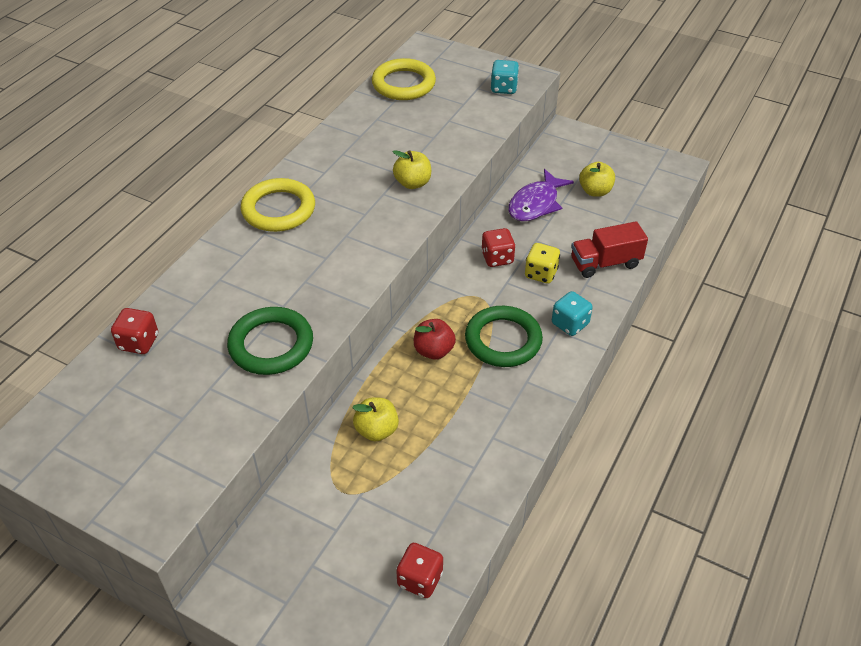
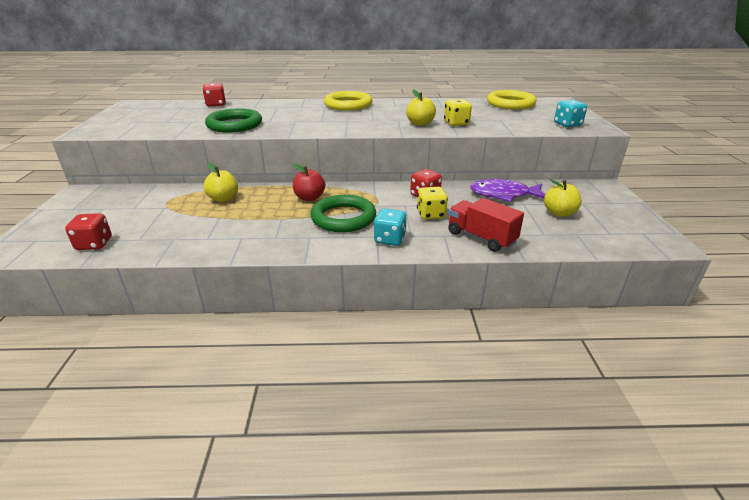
camera: 60 degrees right, 15 degrees down
(436, 157) = (456, 123): none -> yellow dice

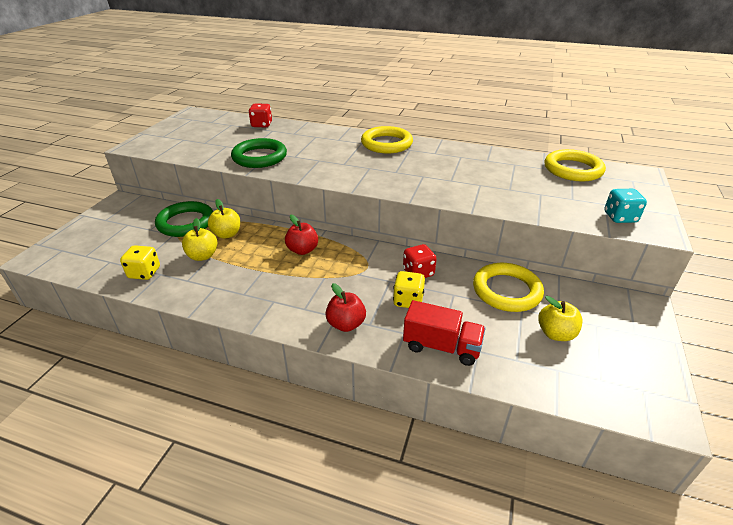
camera: 20 degrees right, 5 degrees up
(94, 244) = (99, 265): red dice -> none
(343, 218) = (319, 284): green ring -> green ring (186, 223)
(390, 239) = (346, 324): turquoise dice -> red apple
(420, 123) = (442, 186): yellow apple -> yellow apple (203, 256)
(456, 123) = (483, 192): yellow dice -> yellow dice (144, 273)
(481, 238) = (441, 346): red truck -> red truck turned 135 degrees clockwise
(503, 195) = (506, 291): purple fish -> yellow ring

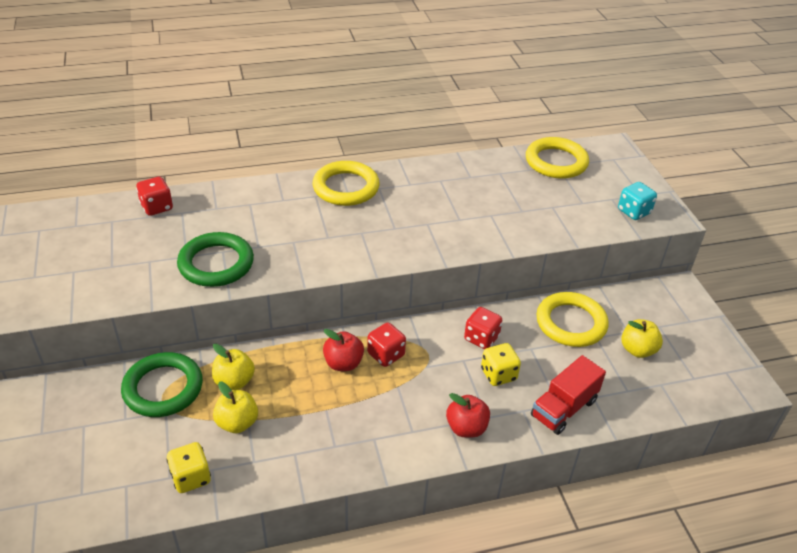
camera: 35 degrees left, 5 degrees up
(336, 256) = (386, 355): none -> red dice
(441, 346) = (564, 408): red truck -> red truck turned 150 degrees clockwise

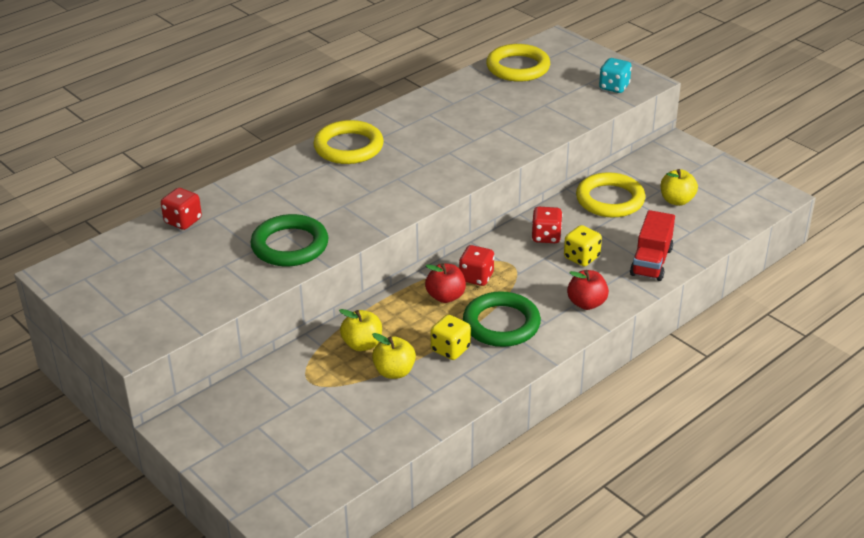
camera: 25 degrees left, 5 degrees down
(163, 388) = (302, 373): green ring -> green ring (501, 324)
(191, 477) = (392, 422): yellow dice -> yellow dice (450, 349)

